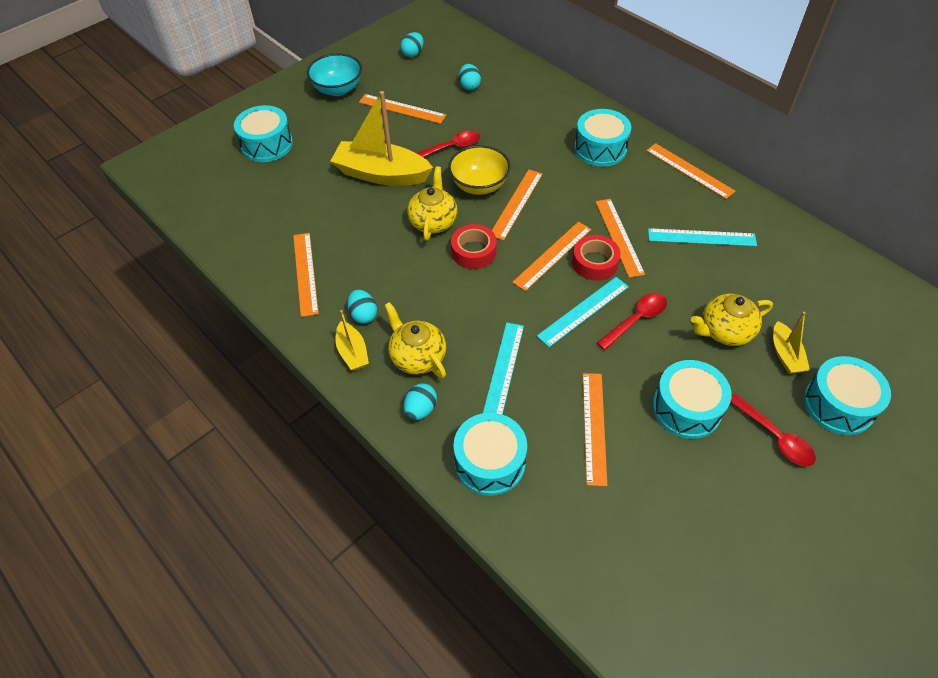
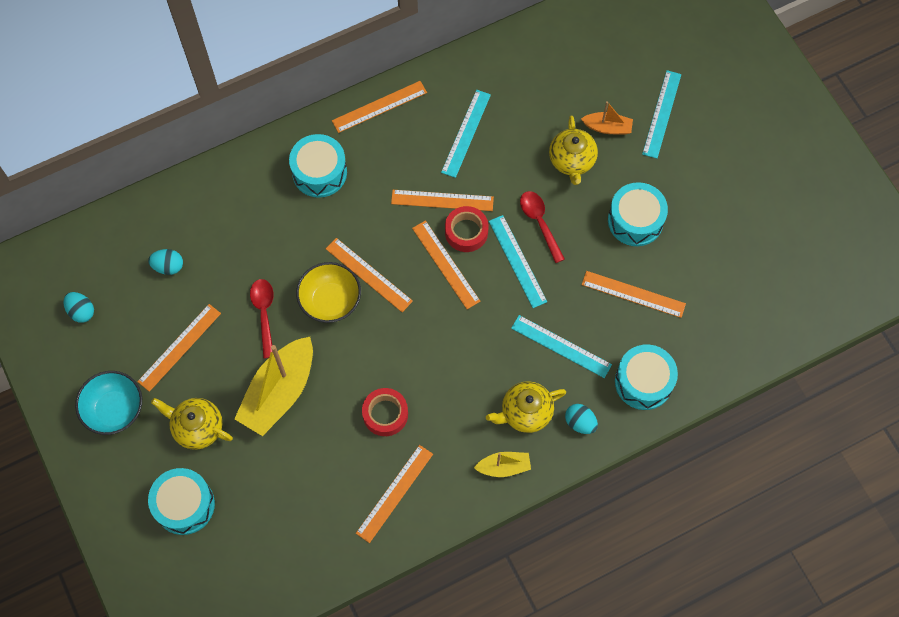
camera: 75 degrees left, 15 degrees up
(305, 273) = (394, 493): orange ruler -> orange ruler turned 60 degrees counterclockwise
(363, 315) = (463, 449): turquoise egg -> none
(433, 221) = (366, 358): yellow teapot -> yellow teapot (197, 427)
(473, 251) = (418, 331): red tape -> red tape (385, 414)
(775, 437) = (676, 170): red spoon -> none
(785, 355) = (607, 127): yellow boat -> orange boat
(838, 405) = (661, 114): turquoise drum -> turquoise ruler

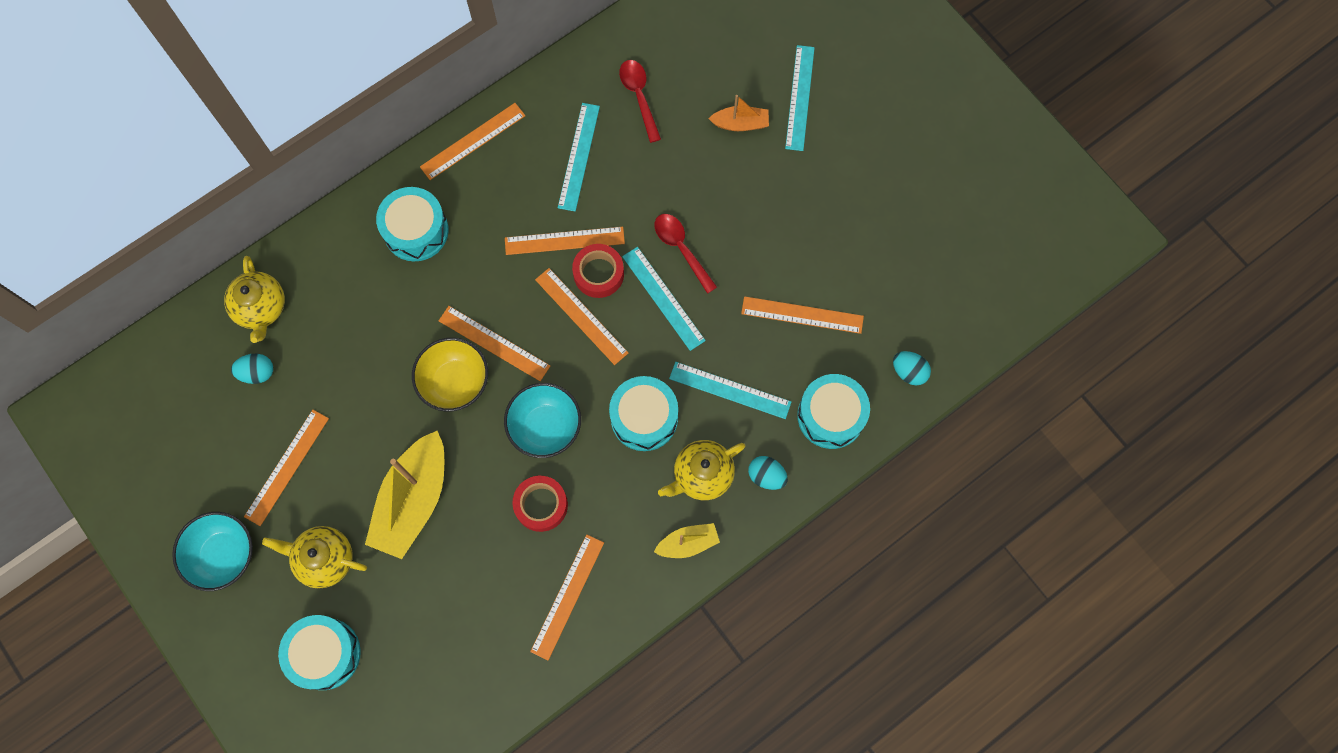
camera: 10 degrees left, 5 degrees up
(81, 311) = (163, 444): turquoise egg -> turquoise egg (909, 372)
(264, 314) = (379, 410): red spoon -> red spoon (639, 96)
(400, 350) = (545, 427): none -> turquoise bowl
(572, 161) = (706, 169): yellow teapot -> yellow teapot (261, 308)
(635, 220) = (790, 228): turquoise drum -> turquoise drum (644, 418)

